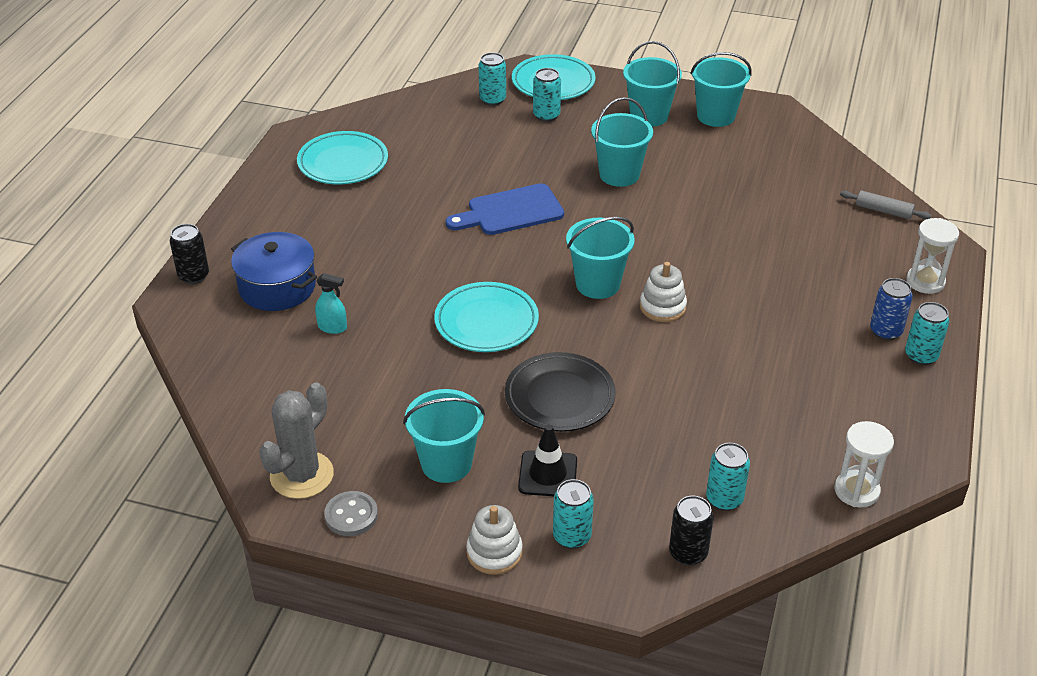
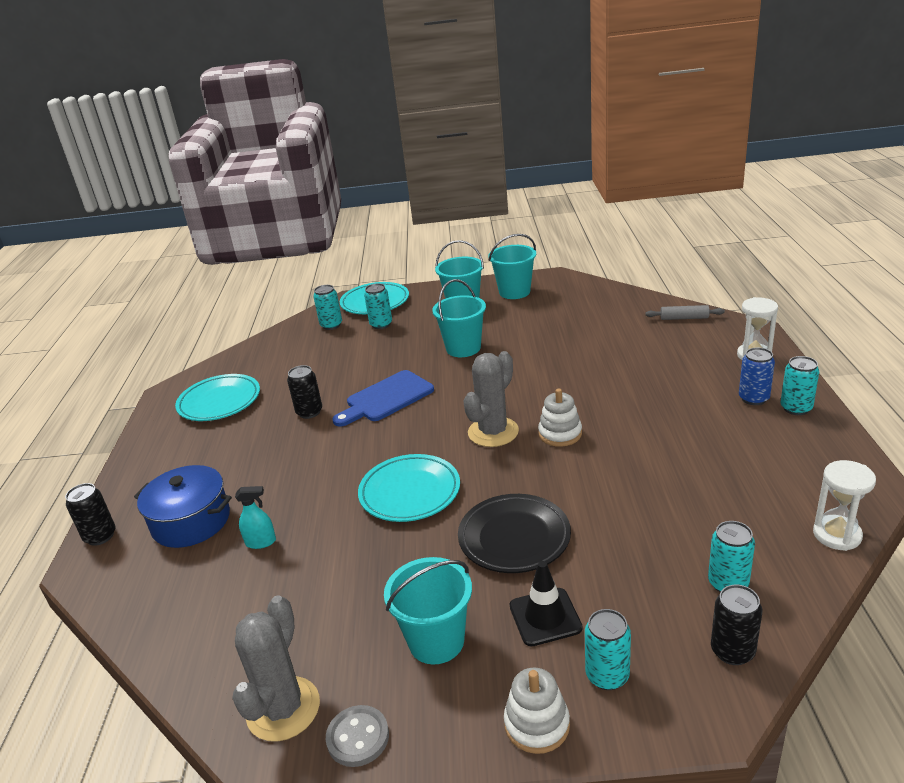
camera: 15 degrees left, 10 degrees down
(427, 203) = (309, 412): none -> black can
(597, 284) = (493, 432): turquoise bucket -> grey cactus

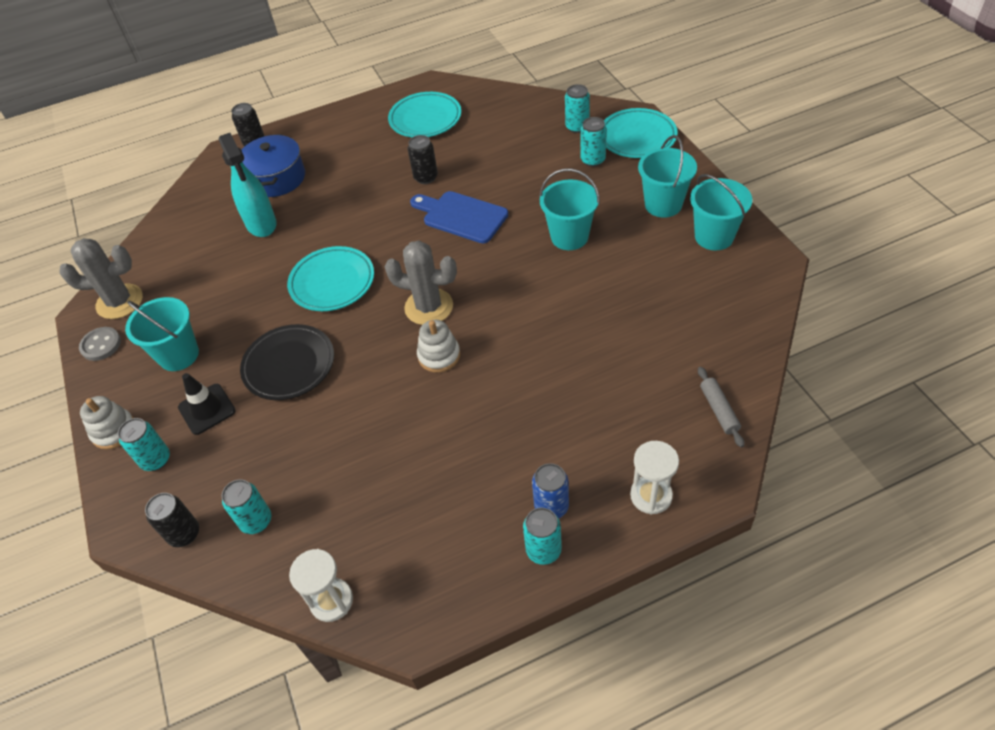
camera: 70 degrees right, 20 degrees up
(261, 542) = (261, 224): turquoise spray bottle -> turquoise spray bottle, size x2.01

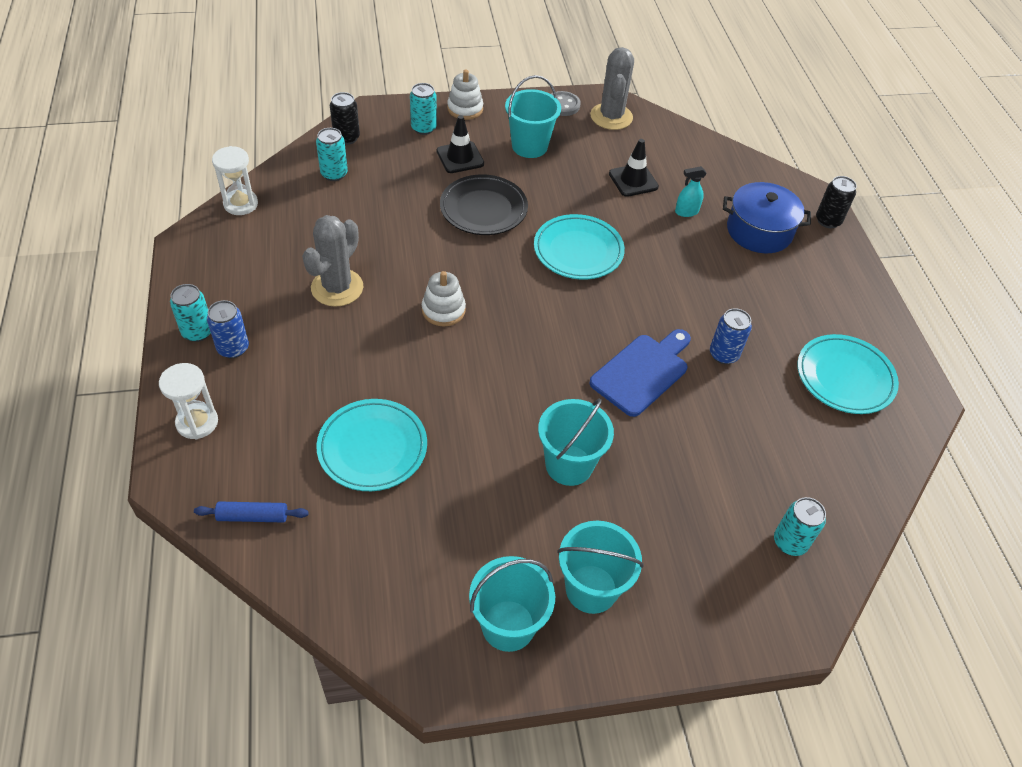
camera: 95 degrees right, 0 degrees up
(222, 266) = (633, 180): none -> black traffic cone
(261, 224) = (686, 212): turquoise spray bottle -> turquoise spray bottle, size x0.50
(426, 177) = (723, 354): black can -> blue can
(429, 307) = (511, 315): grey cactus -> grey cactus (337, 288)
(593, 160) = (709, 537): turquoise can -> none
(637, 137) = (747, 611): turquoise plate -> turquoise plate (372, 448)
(719, 410) = (252, 516): grey rolling pin -> blue rolling pin

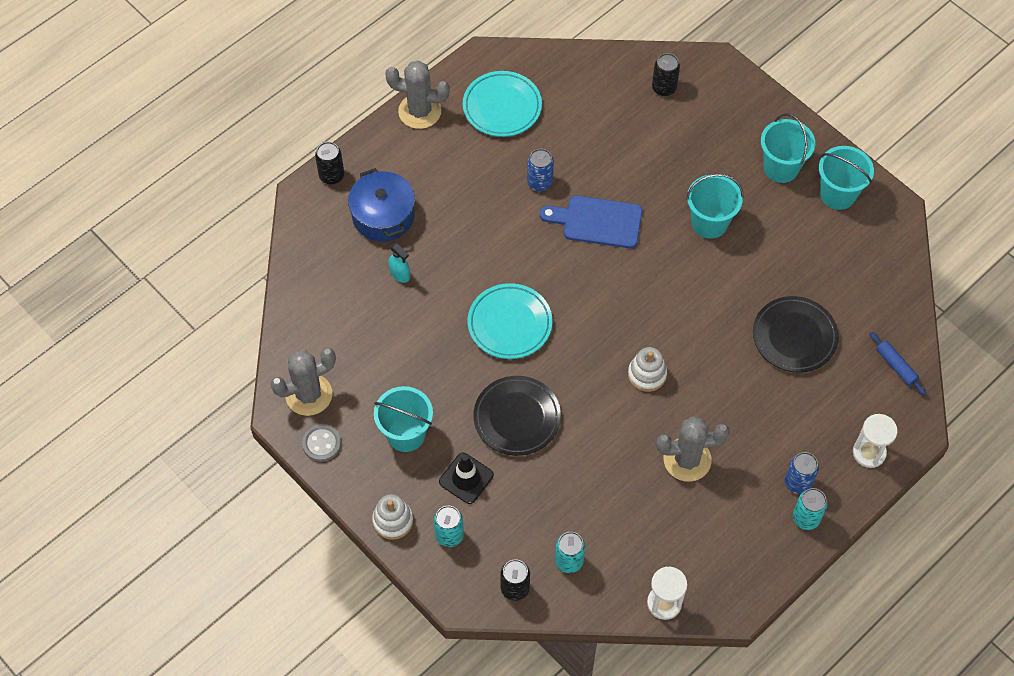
camera: 120 degrees left, 10 degrees up
(372, 448) = (794, 337): turquoise plate -> black plate
(633, 180) = (389, 331): black traffic cone -> none
(790, 542) = (664, 88): turquoise can -> black can
(874, 313) = (419, 111): none -> grey cactus

